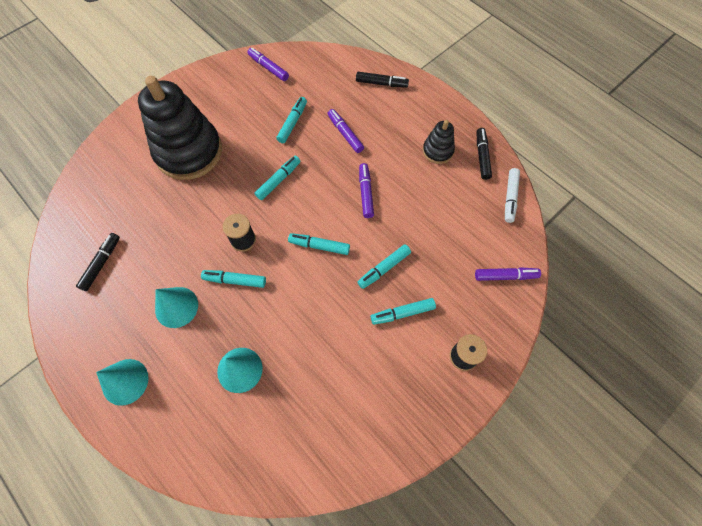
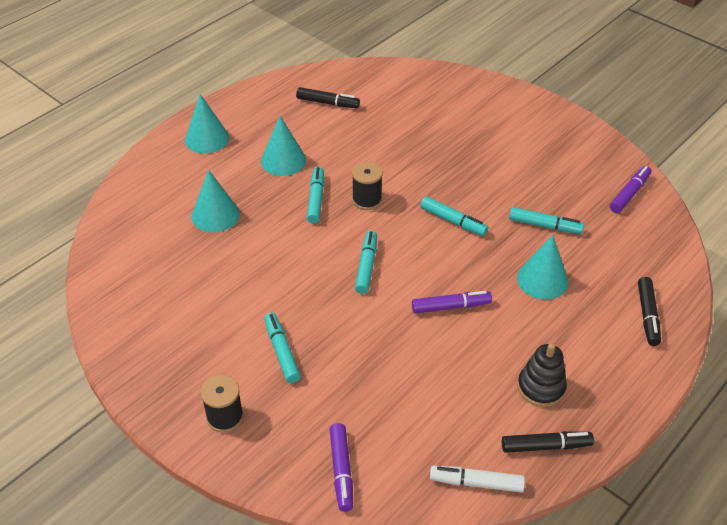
camera: 85 degrees right, 20 degrees down
(189, 152) = (476, 142): black stacking toy -> none
(345, 134) = (542, 279): purple marker -> turquoise cone
(384, 268) = (341, 330): turquoise marker -> none

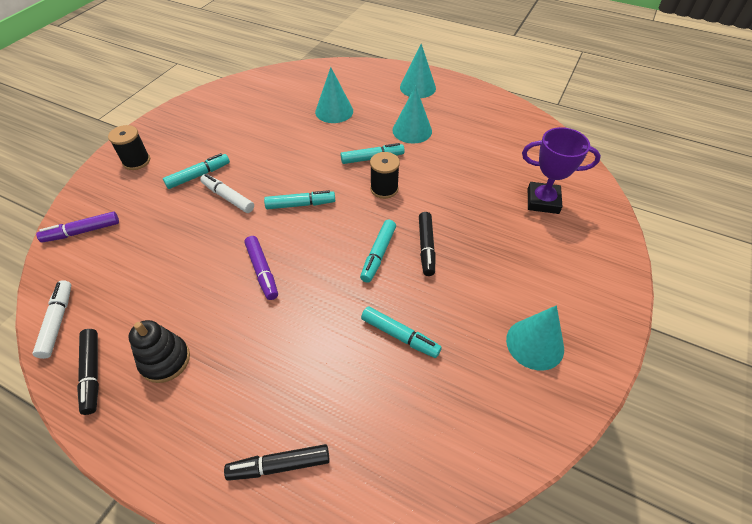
camera: 75 degrees right, 5 degrees up
(328, 103) = (502, 139): black marker -> black marker (426, 247)
(332, 326) = (228, 197): none -> white marker
(421, 104) = (543, 201): none -> purple trophy
(542, 279) = (315, 343): turquoise cone -> turquoise cone (535, 344)
(544, 226) = (400, 336): turquoise marker -> turquoise marker turned 60 degrees counterclockwise
(629, 194) = (495, 427): purple marker -> none

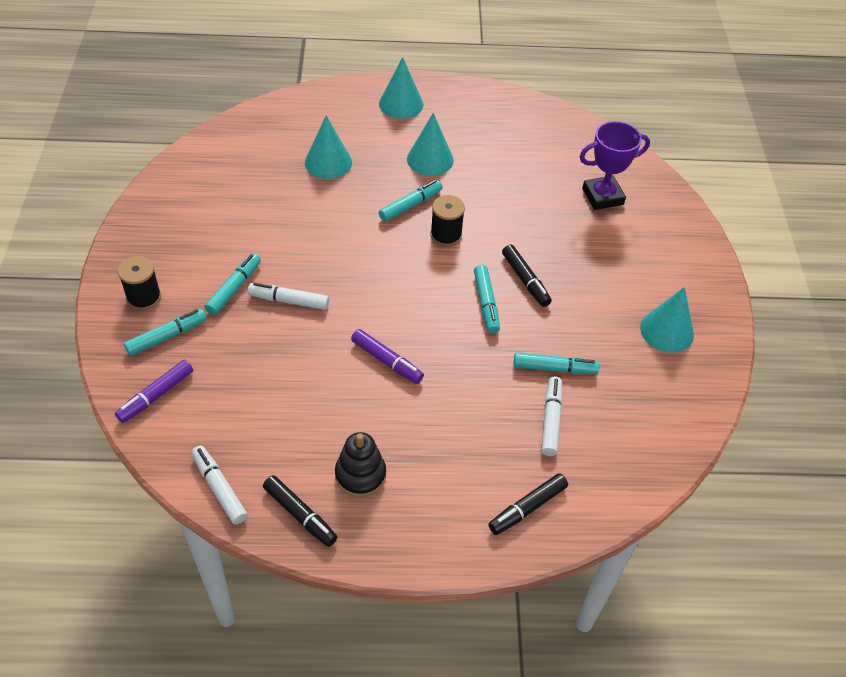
camera: 30 degrees left, 0 degrees up
(300, 204) = (373, 281): turquoise marker -> turquoise marker (167, 336)
(363, 384) = (551, 420): none -> white marker

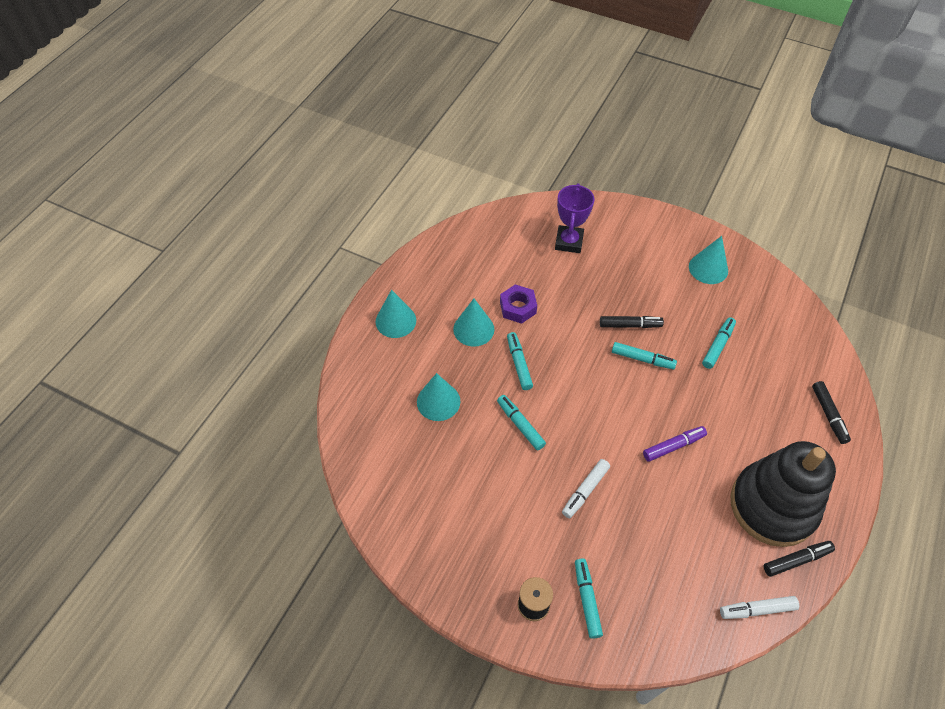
camera: 60 degrees left, 5 degrees up
(156, 395) = (649, 629): purple marker -> none
(234, 288) = (554, 527): turquoise marker -> turquoise marker (520, 425)
(360, 475) = (773, 506): black stacking toy -> black stacking toy, size x2.16
(446, 235) = (562, 354): black spool -> none
(481, 183) = (518, 307): none -> purple nut
(551, 420) = (761, 368): white marker -> none

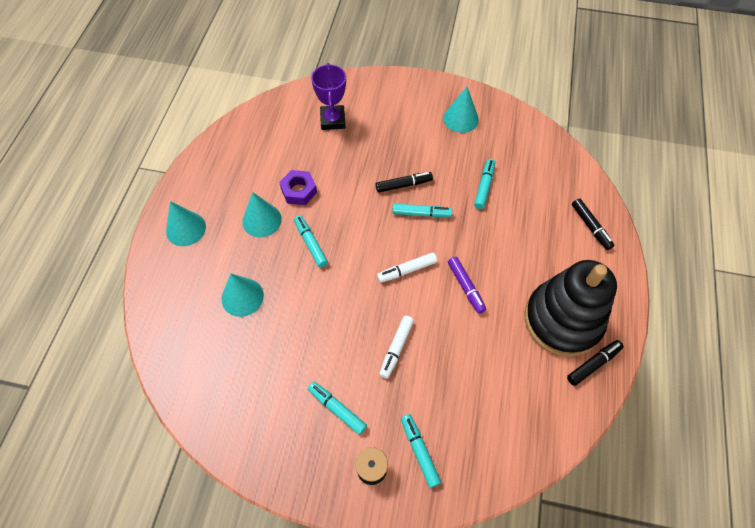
camera: 15 degrees left, 5 degrees up
(520, 425) = (324, 301): turquoise marker -> turquoise marker (337, 409)
(673, 446) = (465, 287): purple marker -> purple marker turned 105 degrees clockwise
(757, 609) = (570, 418): white marker -> white marker (407, 270)

